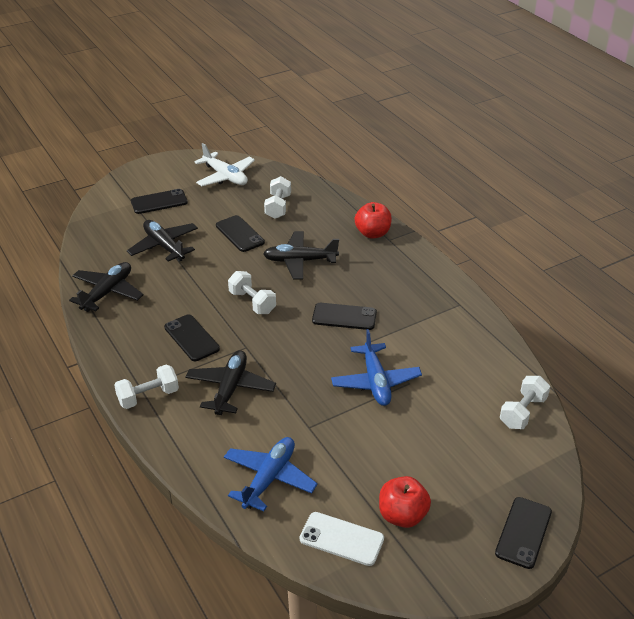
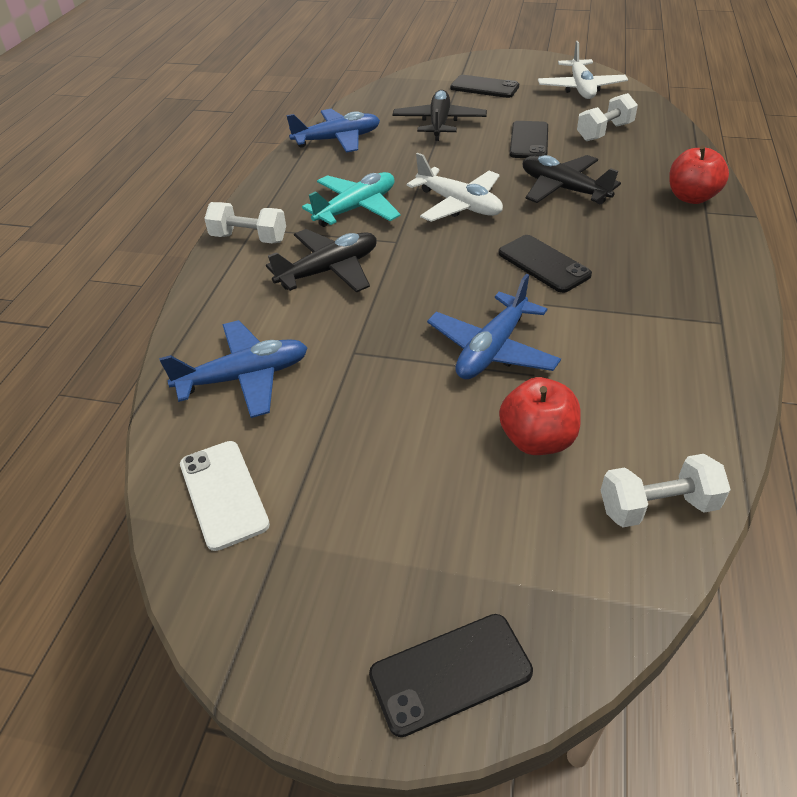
camera: 45 degrees right, 5 degrees up
(107, 292) = (337, 140): black plane -> blue plane
(191, 338) = (356, 208): black phone -> turquoise plane
(252, 302) = (458, 205): white dumbbell -> white plane
(402, 515) = (323, 520): red apple -> red apple (537, 440)

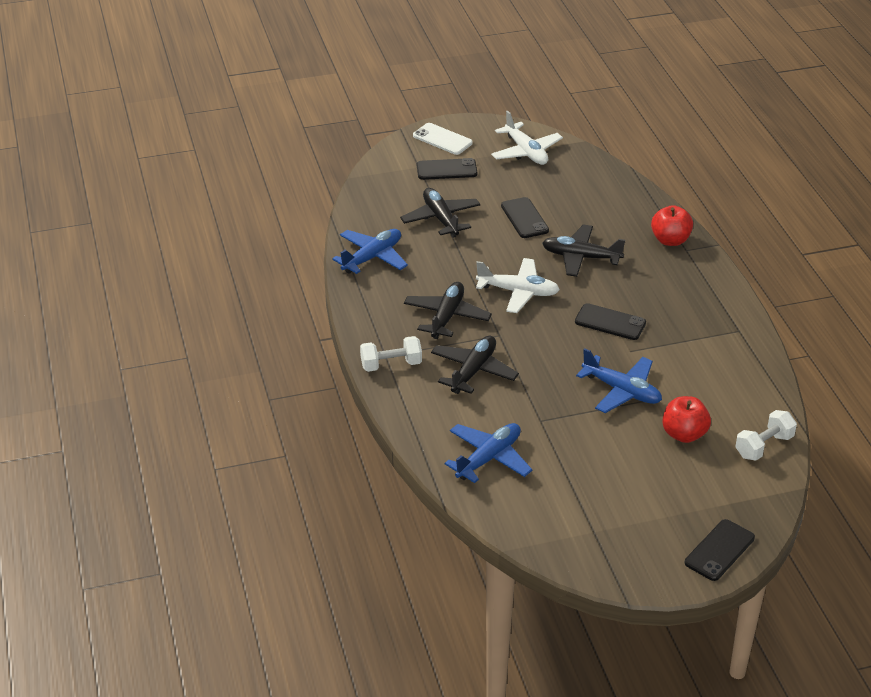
camera: 30 degrees left, 5 degrees down
(223, 494) = (542, 522): white phone -> white phone (442, 139)
(356, 208) = (447, 317): turquoise plane -> black plane
(492, 349) = (621, 391): blue plane -> blue plane turned 60 degrees counterclockwise
(604, 132) = (574, 195): white dumbbell -> none

